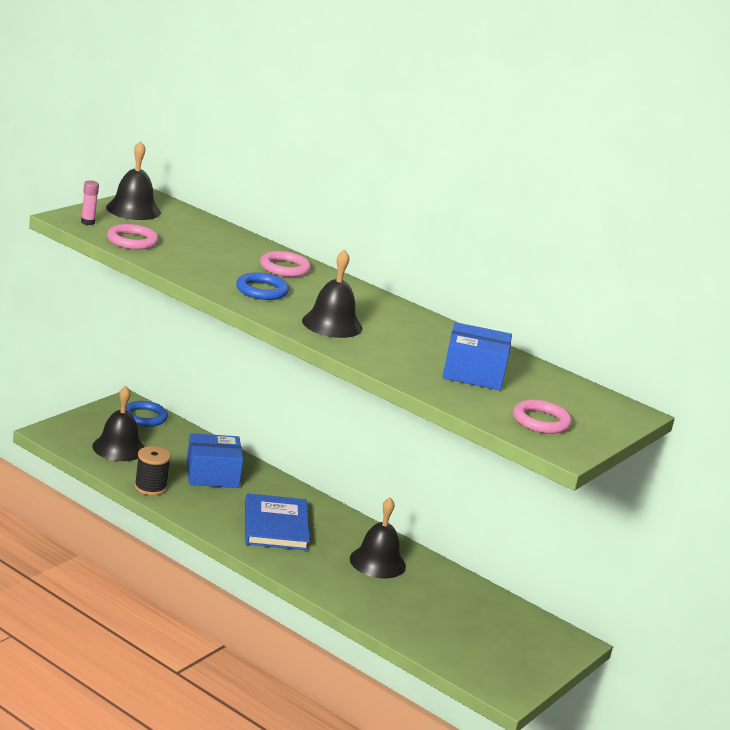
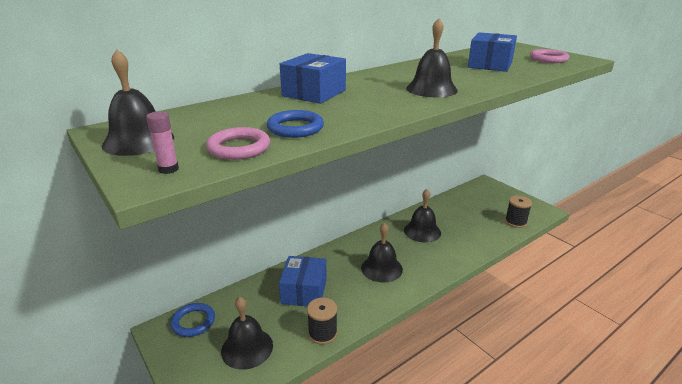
camera: 70 degrees left, 5 degrees up
(261, 290) = (369, 104): blue ring -> blue ring (295, 128)
(275, 526) = (381, 268): blue book -> black bell
(284, 268) = (314, 93): pink ring -> blue box
(450, 653) = (515, 222): none -> black spool

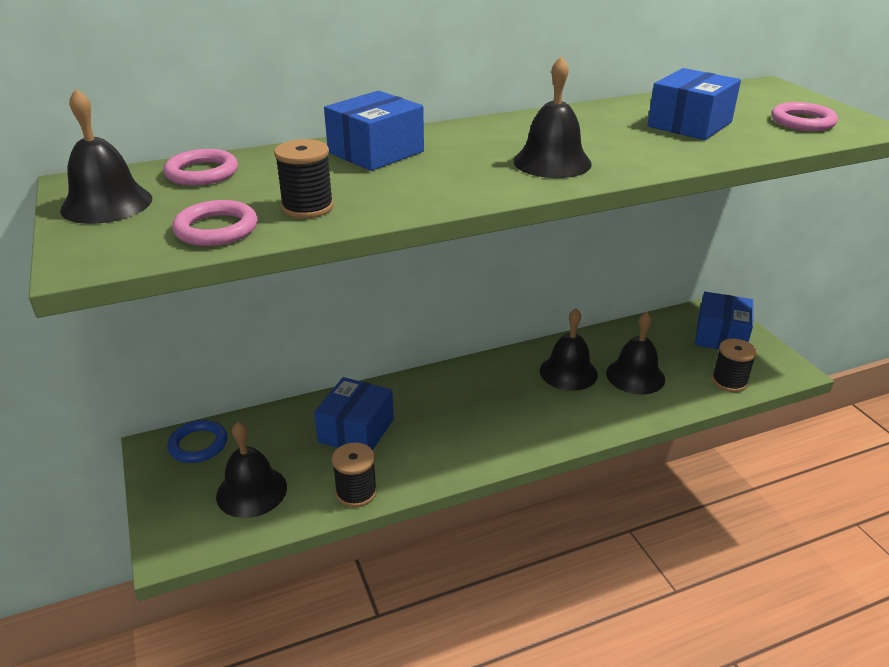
camera: 15 degrees right, 5 degrees up
(168, 169) = (116, 249): pink glue stick -> none
(199, 115) = (202, 173): none -> pink ring
(295, 128) = (307, 207): blue ring -> black spool
(381, 268) = (480, 418): black bell -> black bell (635, 376)
(497, 197) = (720, 336): none -> blue box

